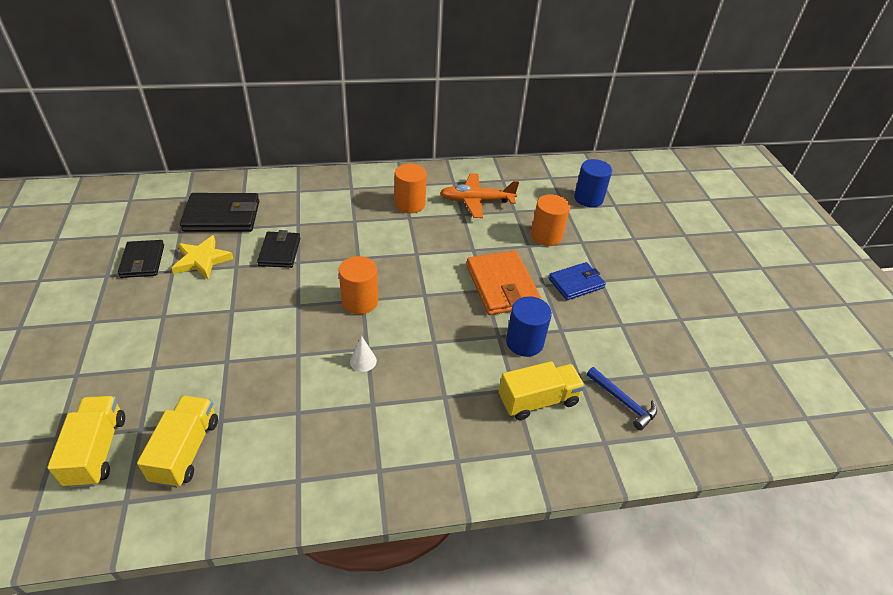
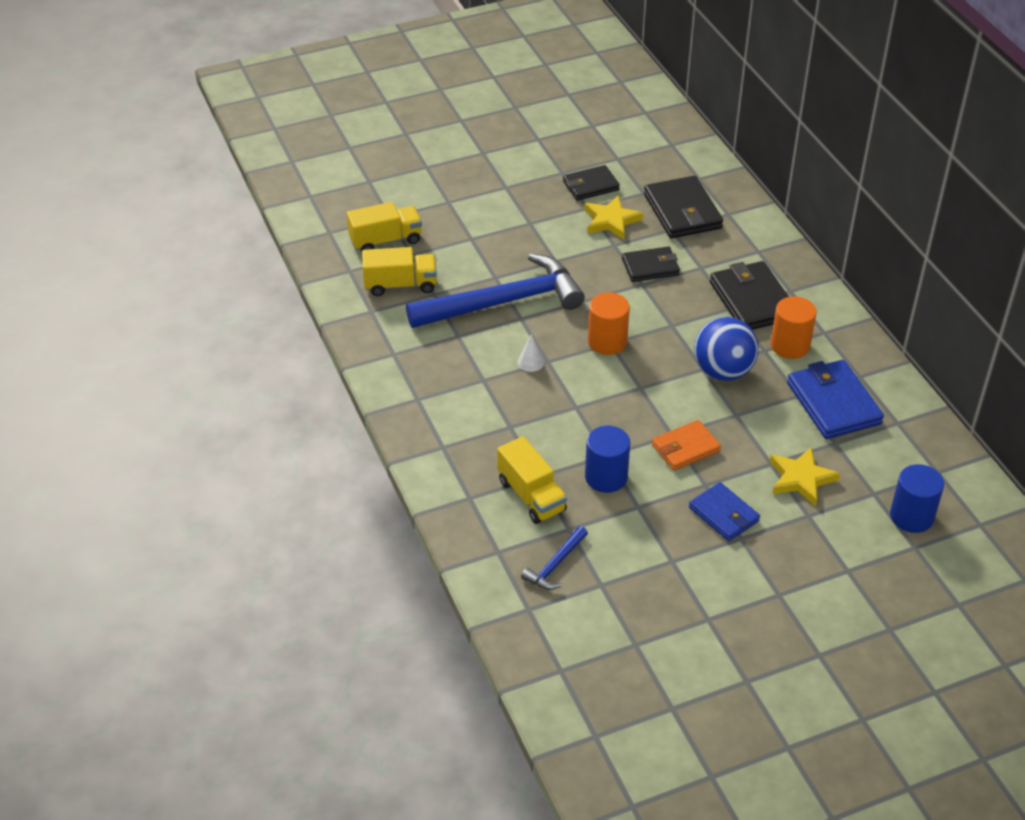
camera: 80 degrees right, 0 degrees up
(268, 362) = (504, 302): none -> blue hammer
(352, 208) = (752, 300): none -> black wallet
(424, 244) = (723, 371): none -> blue ball
(476, 201) = (833, 403): orange plane -> blue wallet
(502, 286) = (685, 448): orange wallet -> orange wallet, size x0.64
(546, 235) = (801, 479): orange cylinder -> yellow star

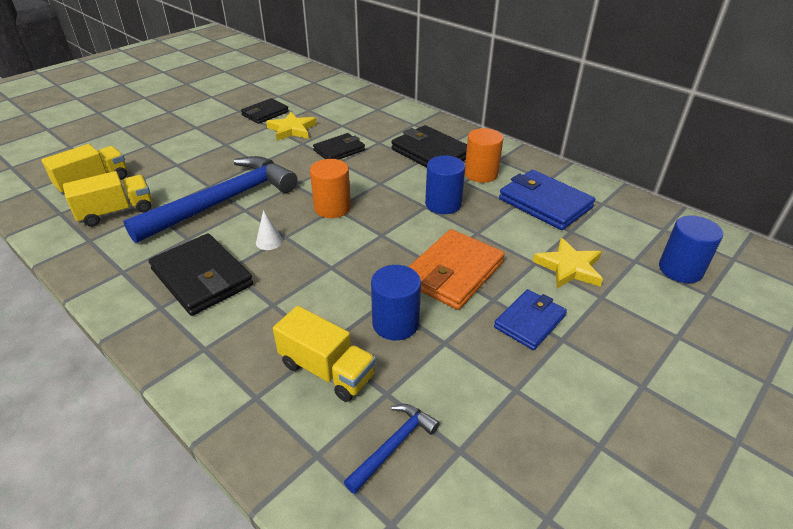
camera: 25 degrees left, 5 degrees down
(555, 565) = (394, 445): blue hammer -> blue hammer turned 150 degrees counterclockwise
(682, 211) = (343, 114): black wallet -> black wallet (202, 277)
(685, 448) = (453, 272): orange wallet -> orange wallet, size x1.57
(723, 371) = (443, 204): blue ball -> blue cylinder
(723, 514) = (529, 322): blue wallet -> blue wallet turned 75 degrees counterclockwise

